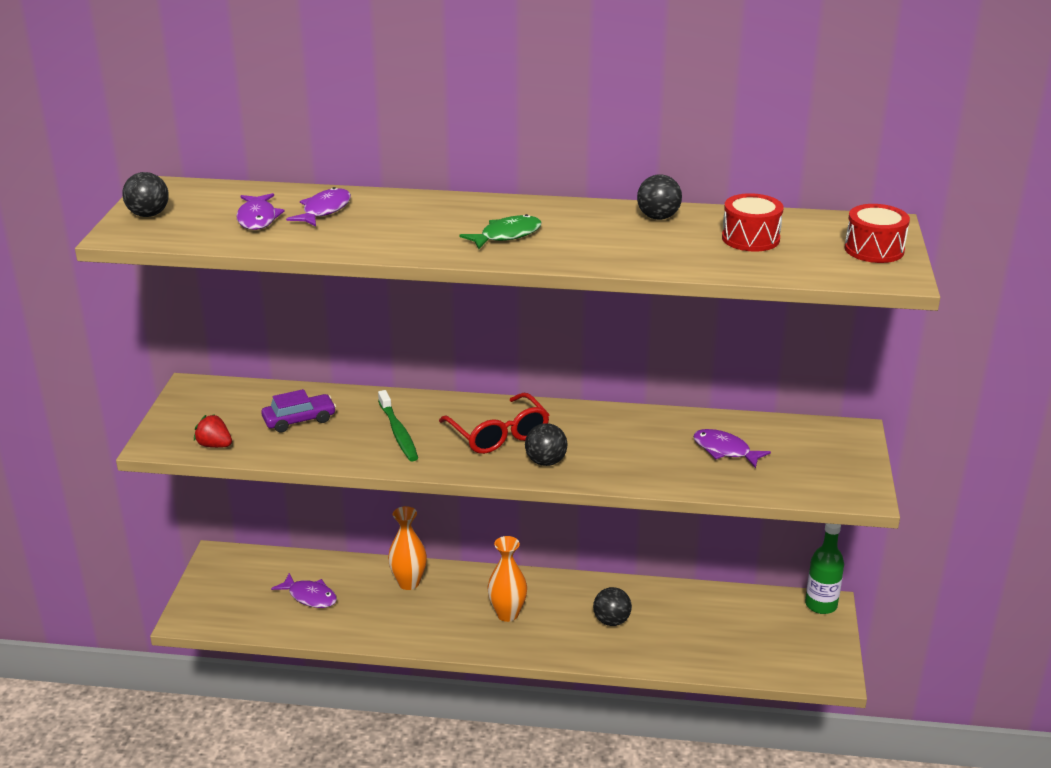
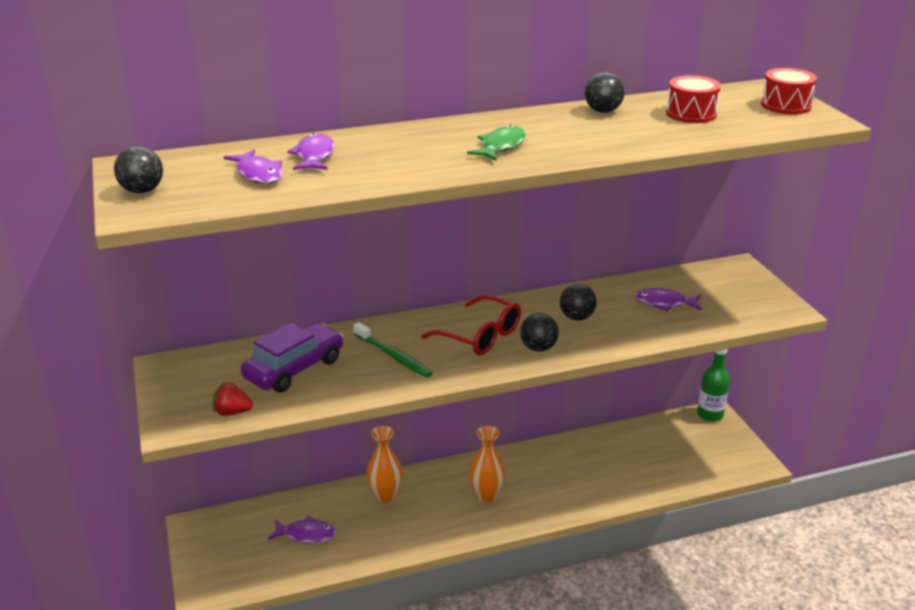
camera: 25 degrees left, 0 degrees up
(299, 420) = (294, 369): purple car -> purple car, size x1.53
(611, 621) = (571, 475): black ball -> black ball (576, 317)

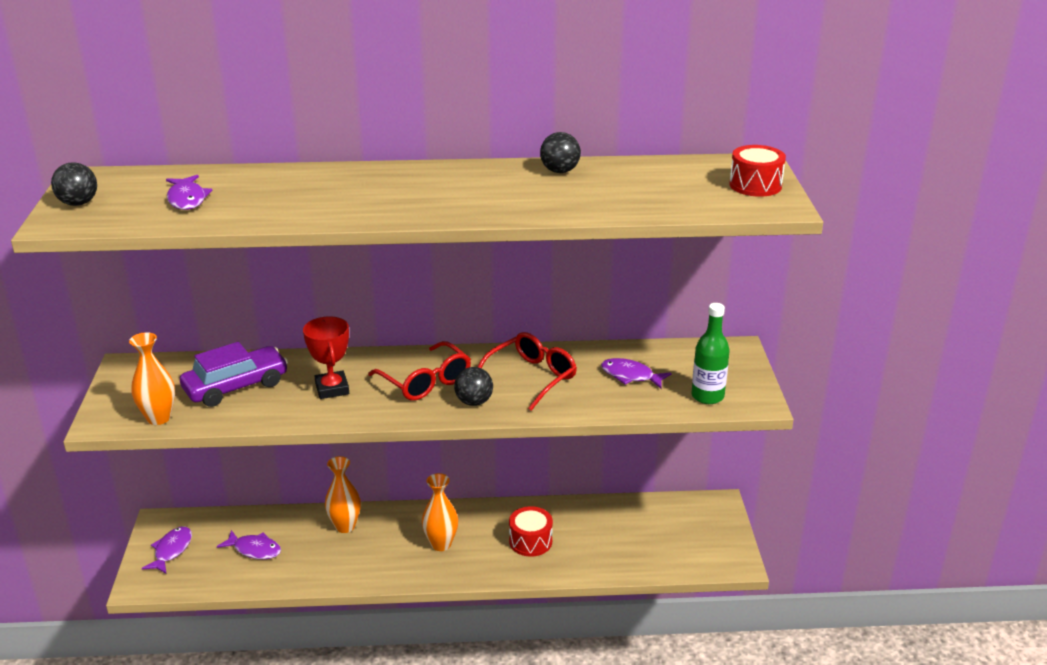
camera: 15 degrees right, 0 degrees up
(232, 412) = (159, 418): red strawberry -> orange vase
(314, 156) = (250, 187): purple fish -> purple fish (171, 550)
(393, 356) = (332, 389): green toothbrush -> red trophy
(501, 146) = (427, 197): green fish -> none
(576, 317) = (531, 377): black ball -> red glasses
(691, 113) = (646, 184): red drum -> red drum (530, 541)
(710, 415) = (714, 503): green bottle -> green bottle (707, 396)

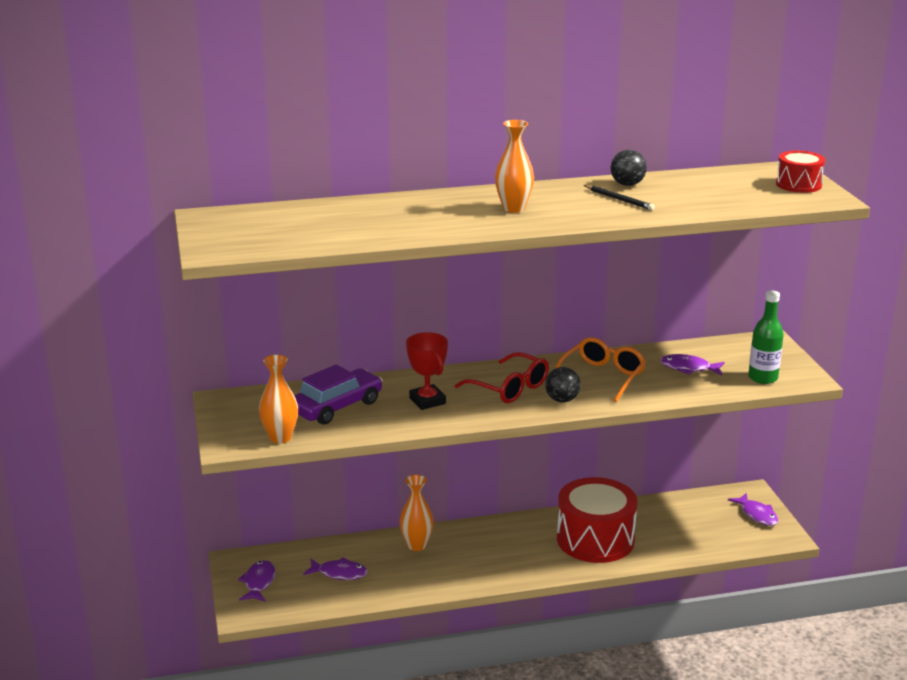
camera: 10 degrees left, 5 degrees down
(78, 203) = (218, 236): black ball -> none
(187, 199) = (315, 226): purple fish -> purple fish (757, 515)
(441, 544) = (514, 550): orange vase -> orange vase (513, 208)
(530, 541) = (595, 539): red drum -> red drum, size x1.90
(531, 377) = (602, 377): red glasses -> orange glasses
(538, 190) = (619, 199): none -> black pencil

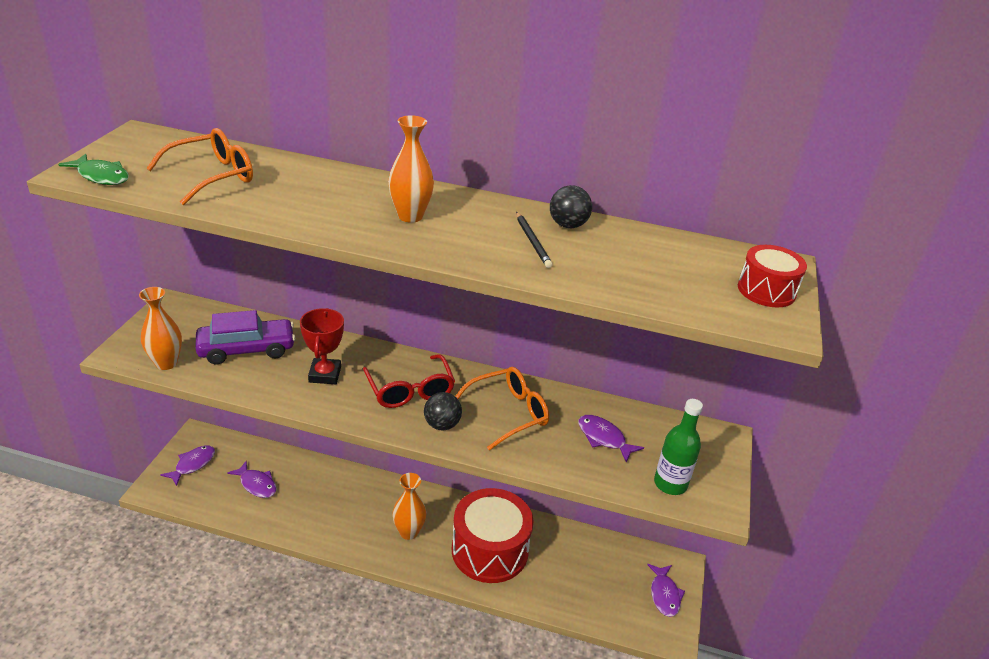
camera: 25 degrees right, 10 degrees up
(237, 249) = (101, 176): none -> green fish
(324, 225) = (213, 176): none -> orange glasses
(416, 545) = (339, 485): orange vase -> orange vase (409, 532)

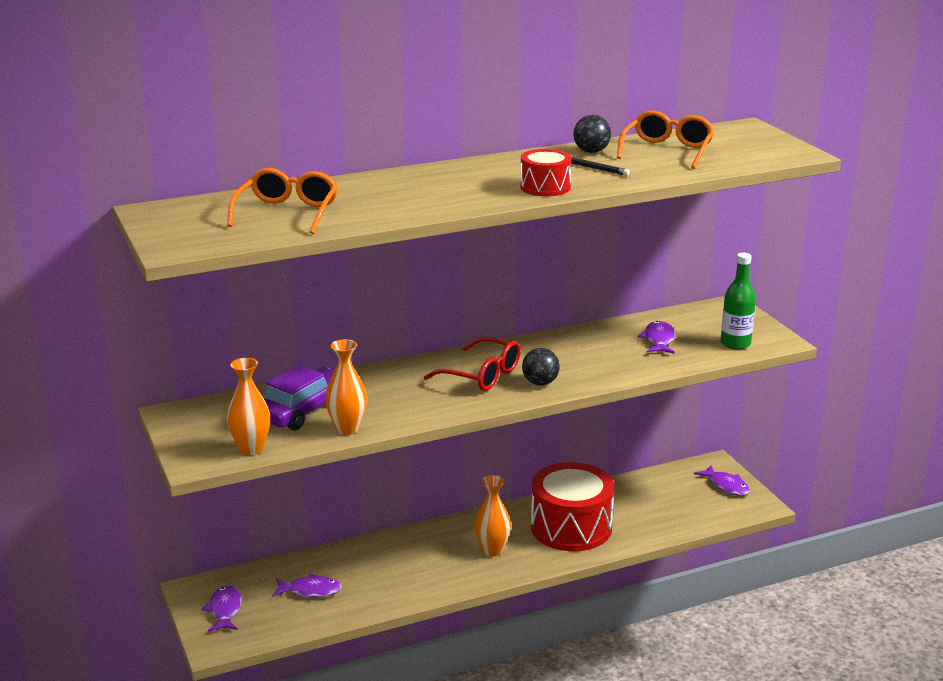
camera: 35 degrees left, 10 degrees down
(101, 176) = (200, 243): green fish -> none
(325, 374) = (399, 396): red trophy -> none
(410, 216) = (484, 182): orange vase -> orange vase (347, 428)
(508, 413) = (574, 355): orange glasses -> orange glasses (667, 150)
(604, 438) = (658, 340): purple fish -> purple fish turned 90 degrees clockwise
(766, 290) = (762, 142): red drum -> red drum (545, 187)

